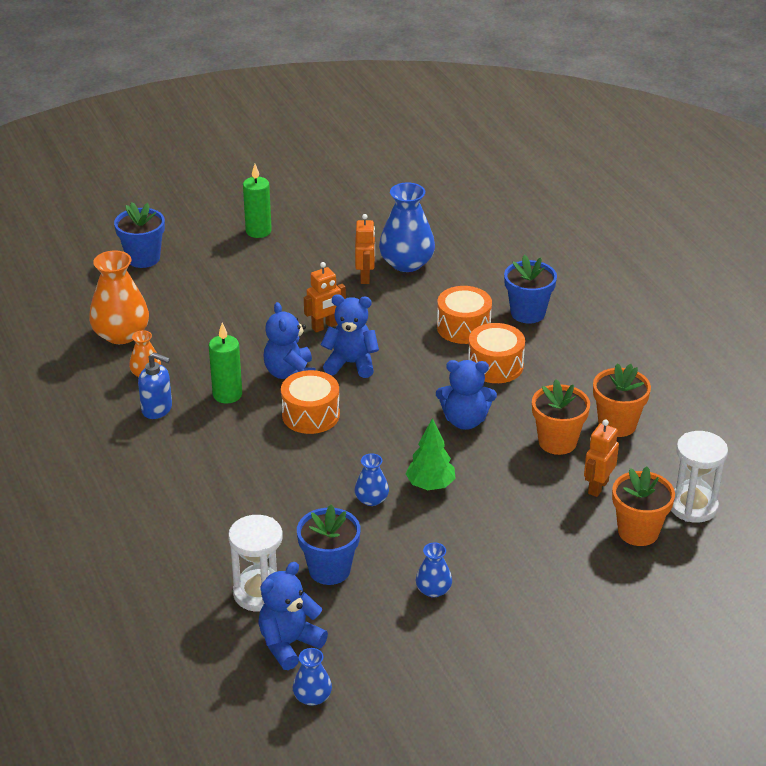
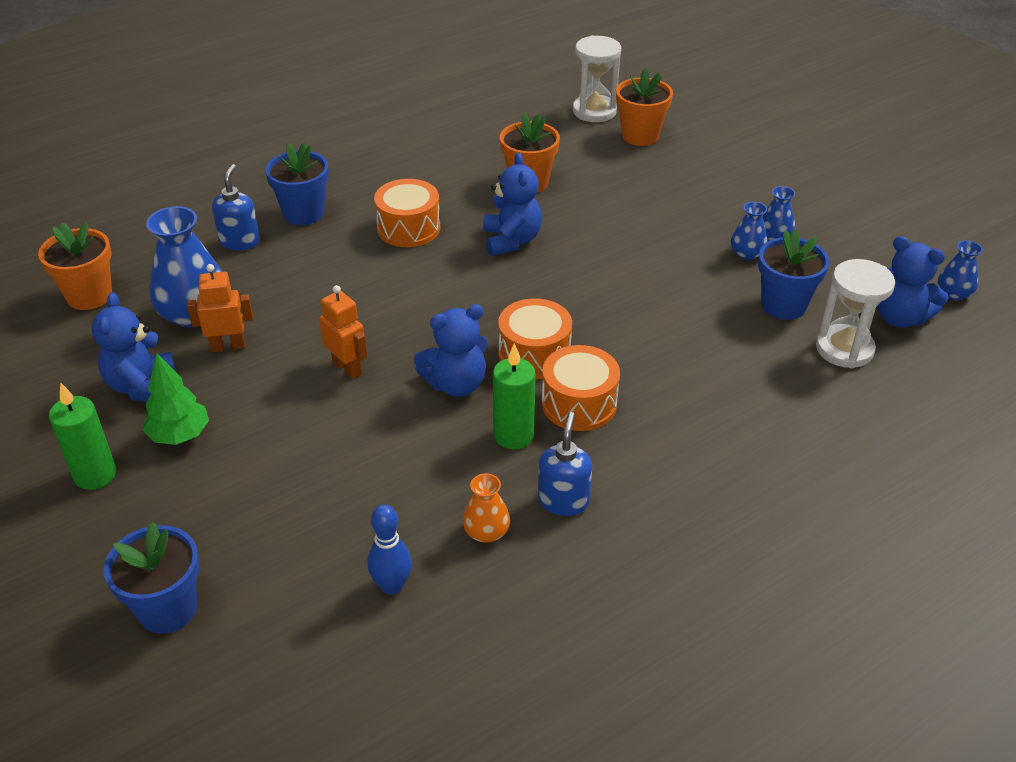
camera: 100 degrees left, 5 degrees up
(121, 334) = (392, 586): orange vase -> blue bowling pin
(351, 363) = (424, 335): blue teddy bear -> blue teddy bear (142, 386)
(371, 499) = (664, 290): blue vase -> blue vase (747, 253)
(430, 485) = (625, 253): green tree -> green tree (180, 435)
(463, 327) = (337, 256): orange drum -> orange drum (579, 403)
(493, 282) = (240, 242): none -> blue soap dispenser
(598, 487) = (588, 158): orange robot -> none
(617, 424) = (491, 151): orange flower pot -> orange flower pot (89, 296)

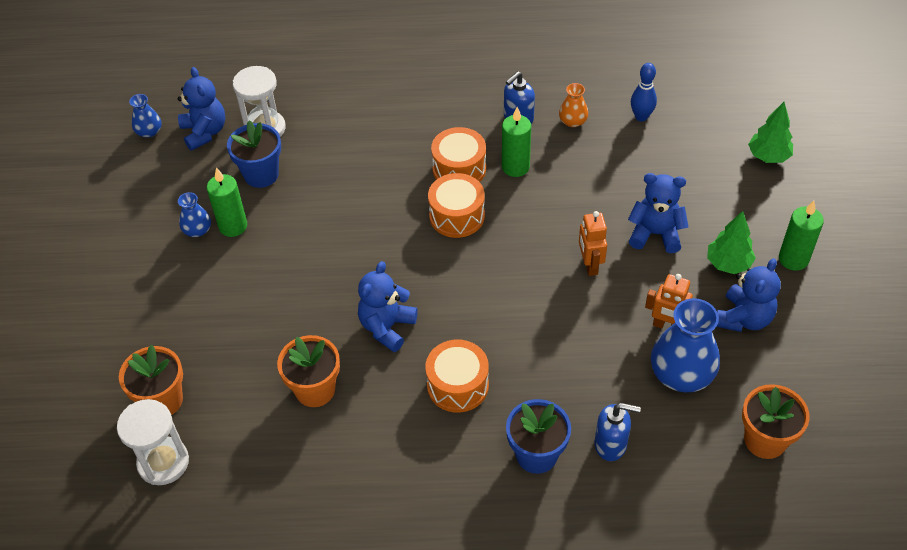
camera: 145 degrees left, 10 degrees up
(167, 609) = (768, 156): blue flower pot -> green tree
(240, 242) = (611, 444): blue soap dispenser -> blue soap dispenser turned 120 degrees counterclockwise
(456, 384) = (525, 218): blue teddy bear -> blue teddy bear (655, 234)
(747, 253) = (233, 226): blue vase -> green candle

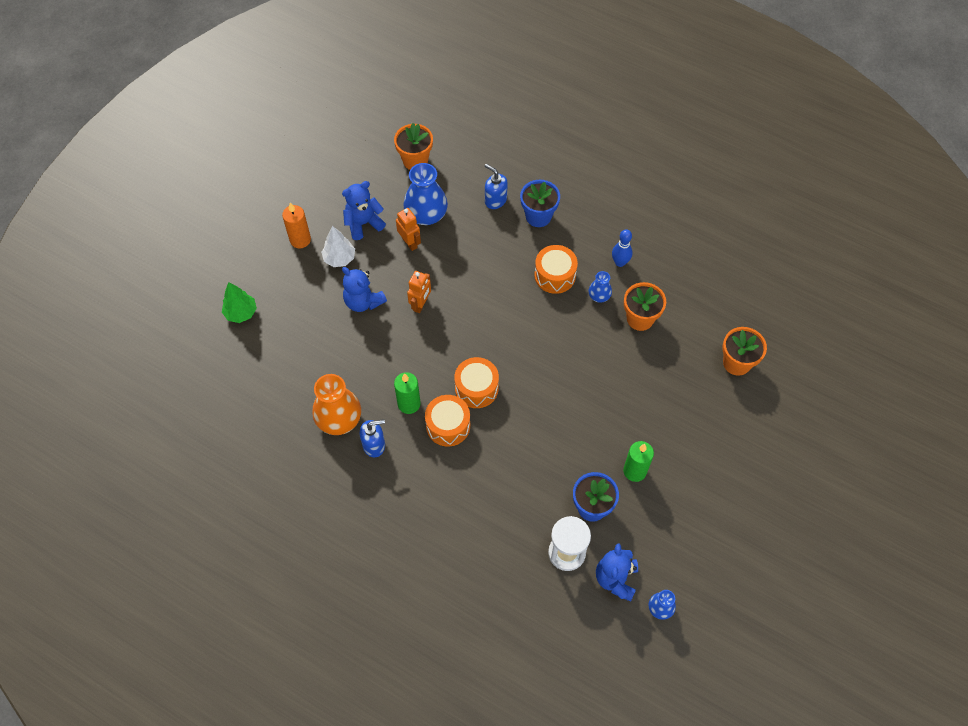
camera: 150 degrees left, 10 degrees up
(163, 462) = (750, 323): white hourglass -> none
(197, 230) = (662, 482): blue vase -> blue vase (599, 295)
(387, 327) = (573, 334): blue teddy bear -> none
(573, 121) = (339, 419): orange vase -> orange vase, size x1.94
(641, 117) = (290, 393): blue bowling pin -> blue bowling pin (620, 262)
(728, 264) = (339, 258): green tree -> white tree
(793, 259) = (300, 240): green candle -> orange candle

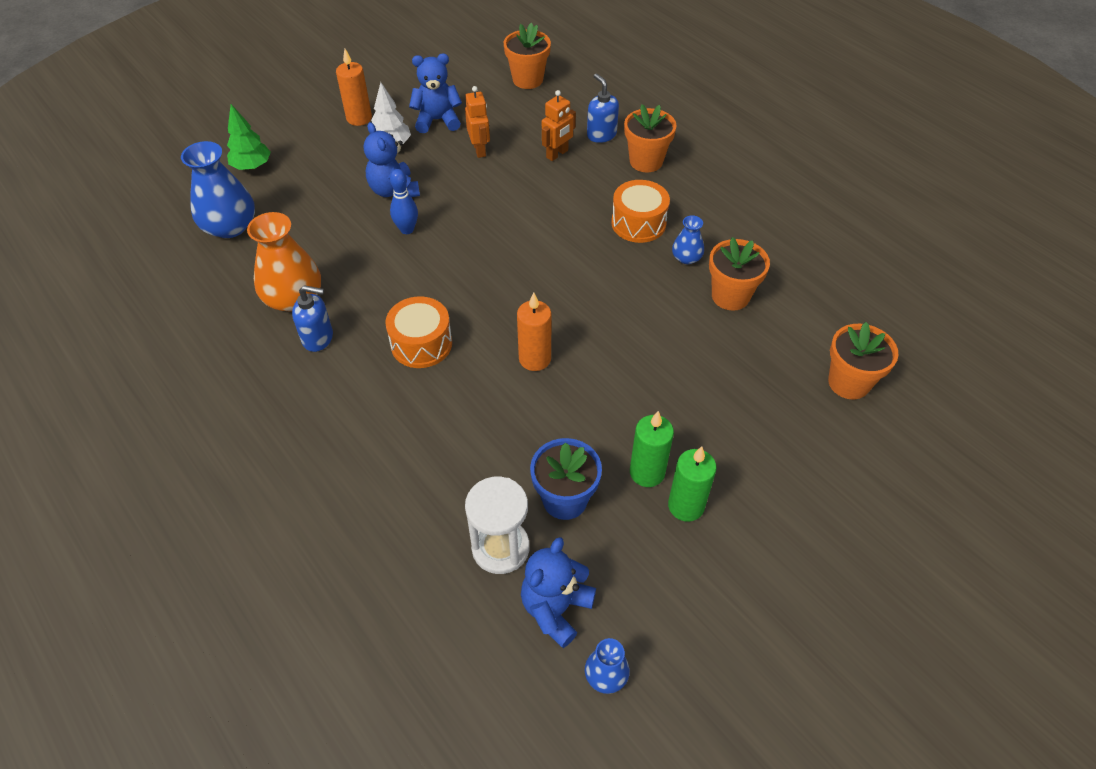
camera: 20 degrees right, 10 degrees down
(409, 404) = (386, 306): green candle -> green candle (686, 506)
(420, 304) = (459, 210): orange robot -> orange robot (557, 154)
(426, 214) = (513, 128): blue vase -> blue vase (230, 226)
(476, 388) = (479, 313): orange drum -> none
(530, 412) = (535, 359): none -> orange candle
(538, 216) = (646, 161): blue flower pot -> orange flower pot
(620, 262) = (729, 231): blue bowling pin -> blue bowling pin (407, 229)

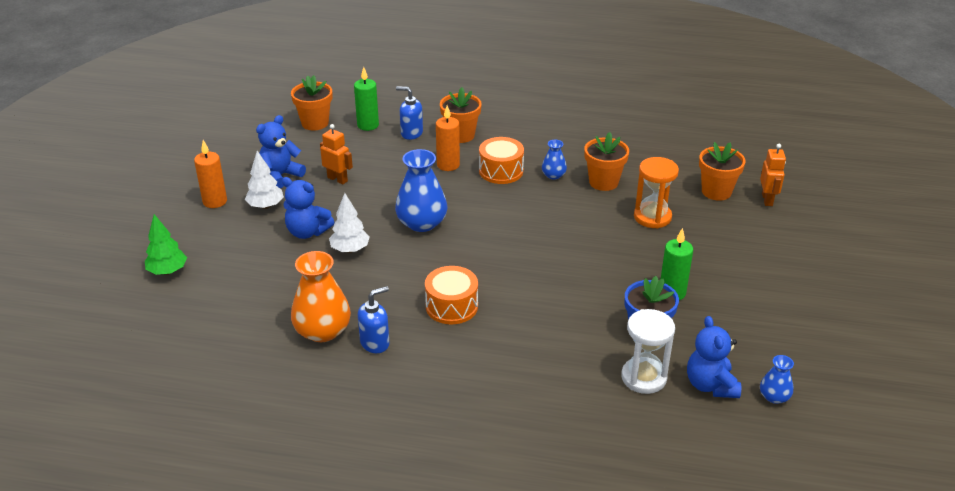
camera: 40 degrees left, 15 degrees down
(230, 226) = (205, 316): blue vase -> blue vase (422, 223)
(407, 229) = (350, 249): blue bowling pin -> white tree
(535, 359) = (534, 274): orange candle -> orange candle (448, 165)
(557, 154) = (396, 157): orange robot -> orange robot (767, 200)
(686, 506) = (712, 296): green candle -> green candle (368, 125)
(734, 369) = (652, 217): none -> orange hourglass

